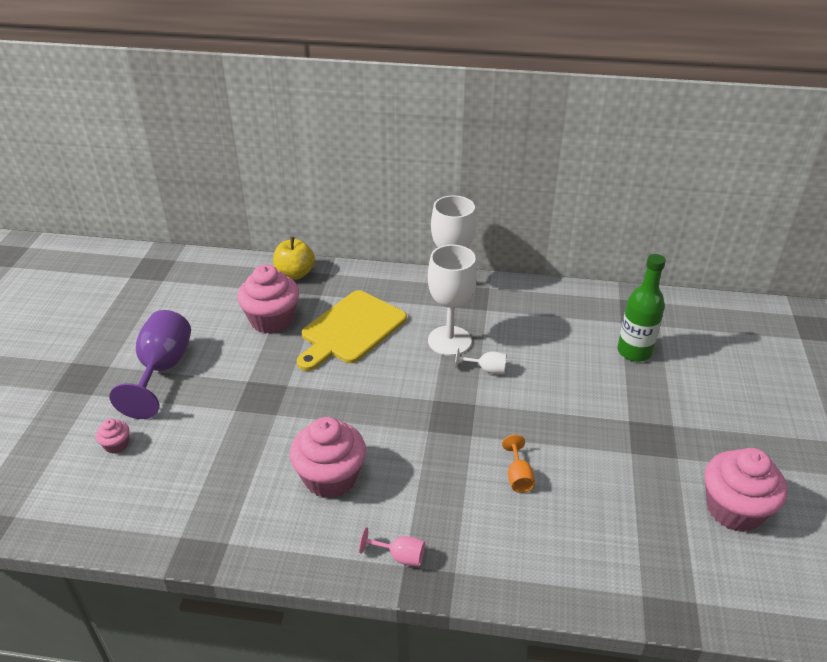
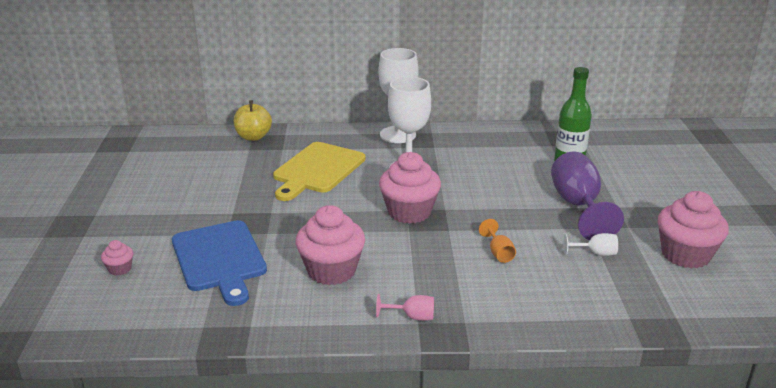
camera: 10 degrees left, 10 degrees down
(162, 370) = (148, 212): purple goblet -> purple goblet (578, 206)
(219, 445) = (219, 259): none -> blue cutting board
(272, 320) = (242, 169): pink cupcake -> pink cupcake (409, 212)
(486, 369) = (447, 185): white goblet -> white goblet (595, 253)

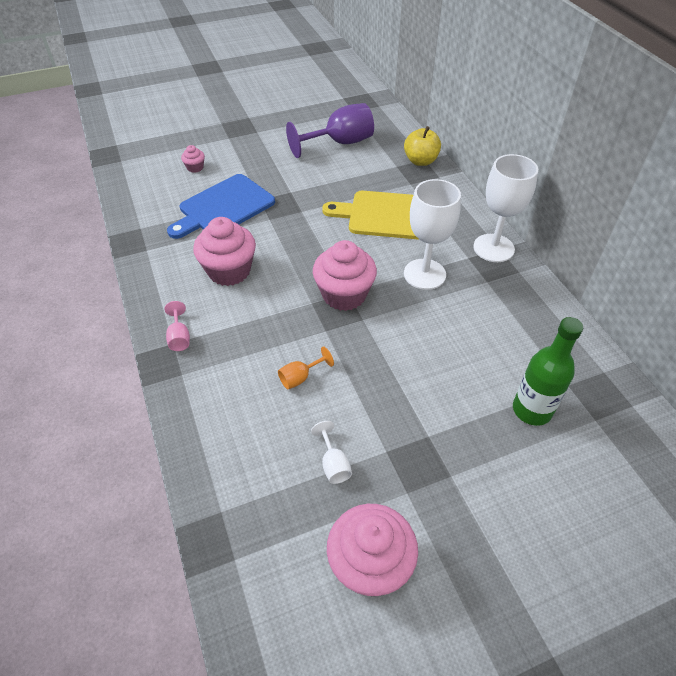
camera: 70 degrees right, 20 degrees up
(578, 206) = (429, 434): purple goblet -> purple goblet (340, 143)

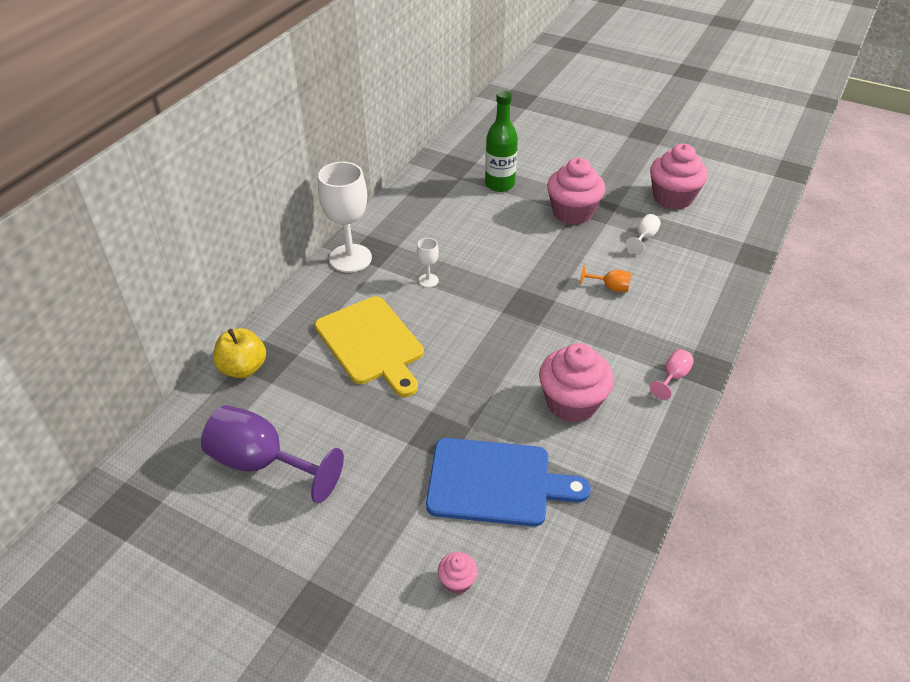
camera: 130 degrees left, 5 degrees down
(344, 295) = (507, 312): pink cupcake -> pink cupcake (572, 212)
(424, 274) = (428, 280): white goblet -> white goblet, size x0.46

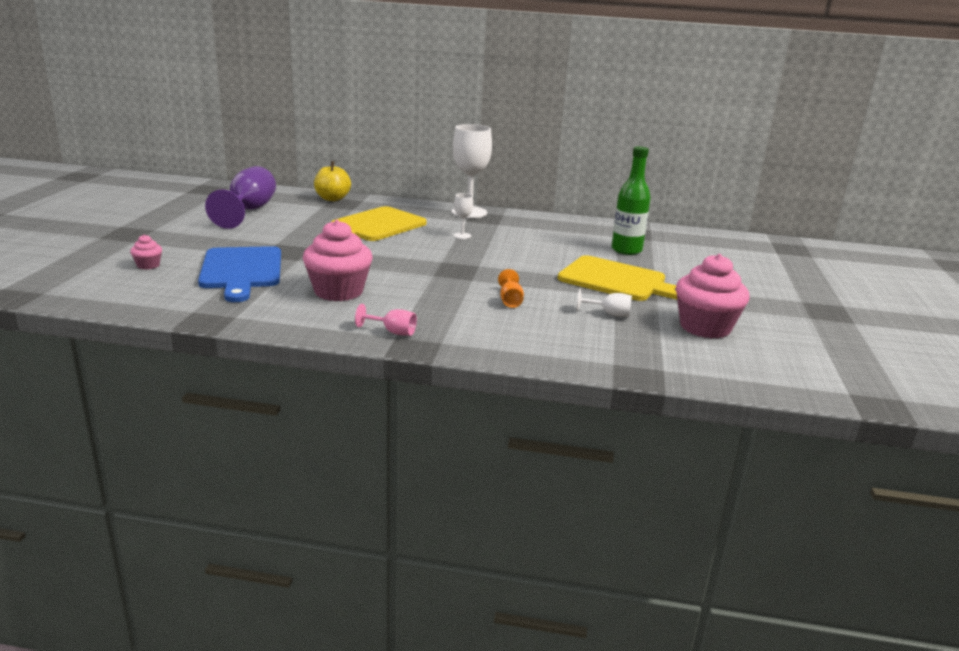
camera: 70 degrees right, 20 degrees down
(572, 212) = (616, 280): pink cupcake -> yellow cutting board

